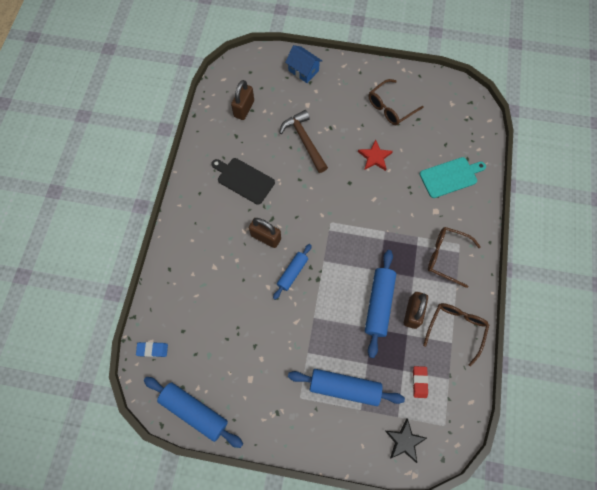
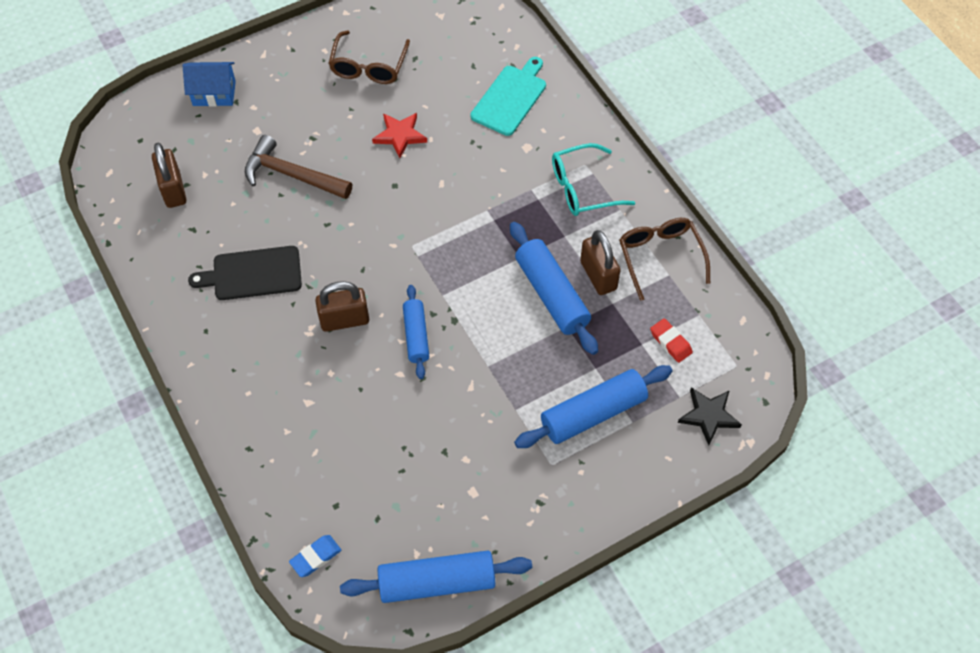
camera: 40 degrees left, 10 degrees down
(446, 257) = (582, 188): brown glasses -> turquoise glasses

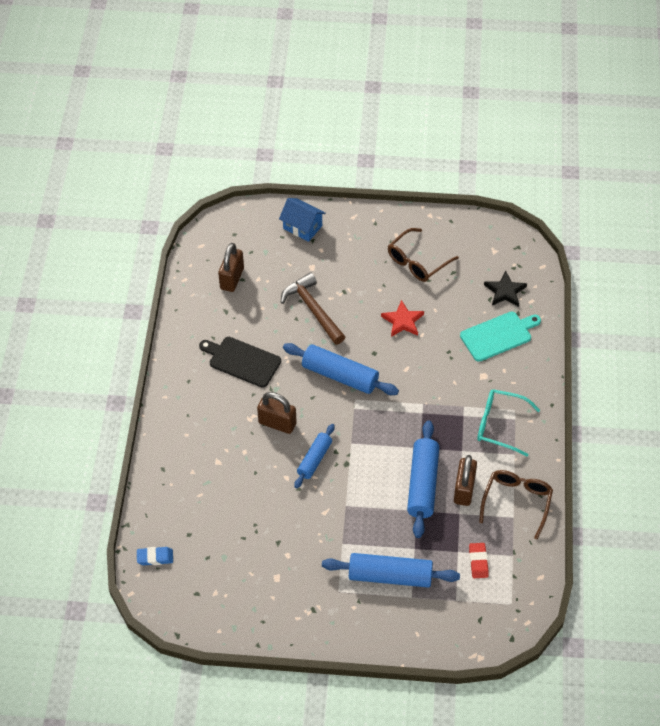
camera: 35 degrees right, 5 degrees down
(437, 582) = (214, 617): blue rolling pin -> blue rolling pin (340, 376)
(708, 416) = (465, 624): black star -> black star (505, 291)

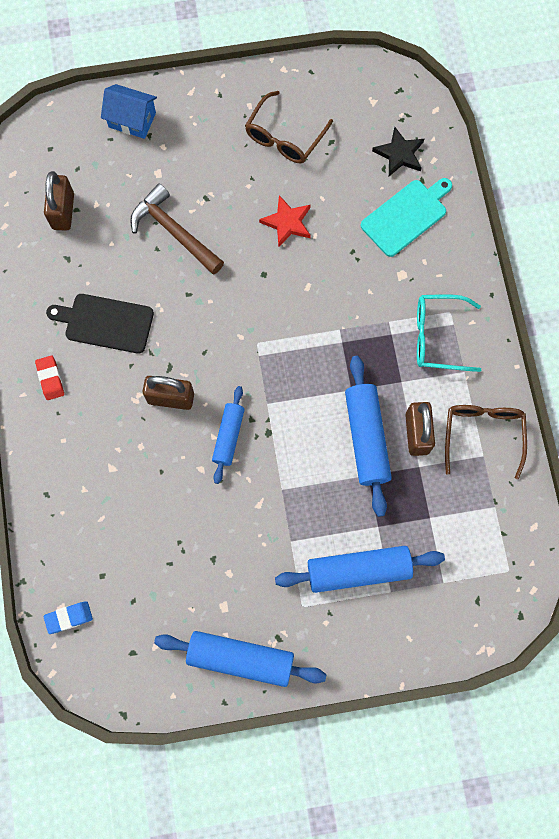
camera: 15 degrees left, 20 degrees up
(340, 376) = (230, 315): blue rolling pin -> blue rolling pin (240, 658)
(478, 562) = (457, 525): red eraser -> red eraser (50, 379)

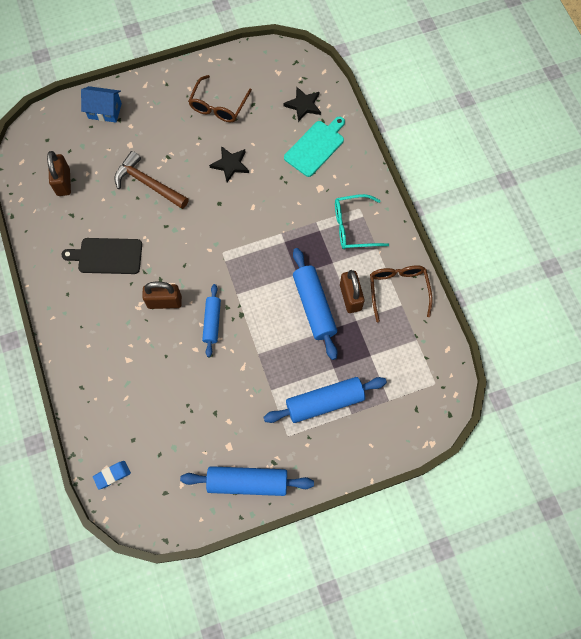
camera: 10 degrees left, 5 degrees down
(50, 379) = (72, 303): red eraser -> none
(287, 222) = (230, 164): red star -> black star

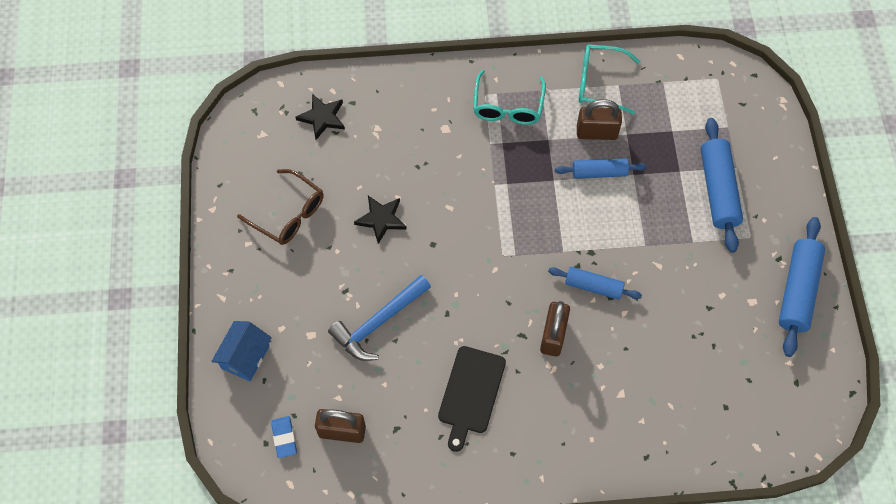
camera: 75 degrees left, 5 degrees down
(112, 475) = (766, 439): blue eraser -> blue eraser (284, 438)
(148, 184) = (378, 323): brown hammer -> blue hammer
(314, 306) = (599, 172): blue rolling pin -> blue rolling pin, size x0.62
(315, 147) = (387, 119): turquoise cutting board -> none
(398, 290) = (599, 83): brown glasses -> turquoise glasses

